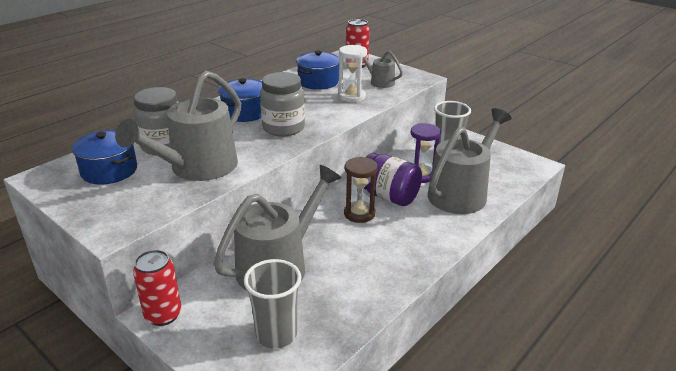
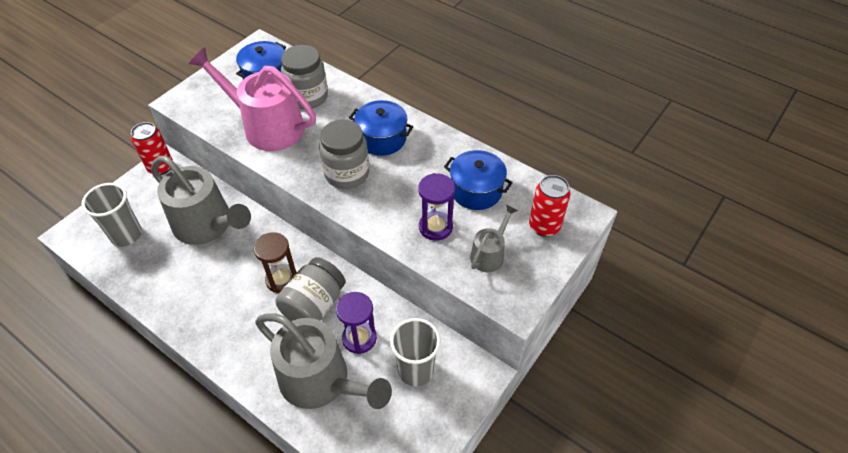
camera: 85 degrees right, 20 degrees up
(197, 168) = (267, 127): grey watering can -> pink watering can
(352, 97) = (435, 227): white hourglass -> purple hourglass
(388, 196) = (314, 305): purple jar -> grey jar

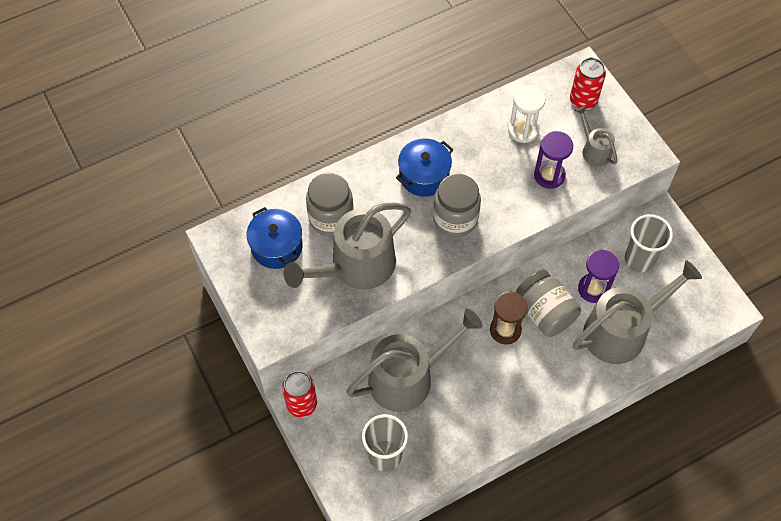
camera: 65 degrees left, 10 degrees up
(267, 127) = (356, 266): pink watering can -> grey watering can
(476, 190) = (523, 130): blue pot -> white hourglass

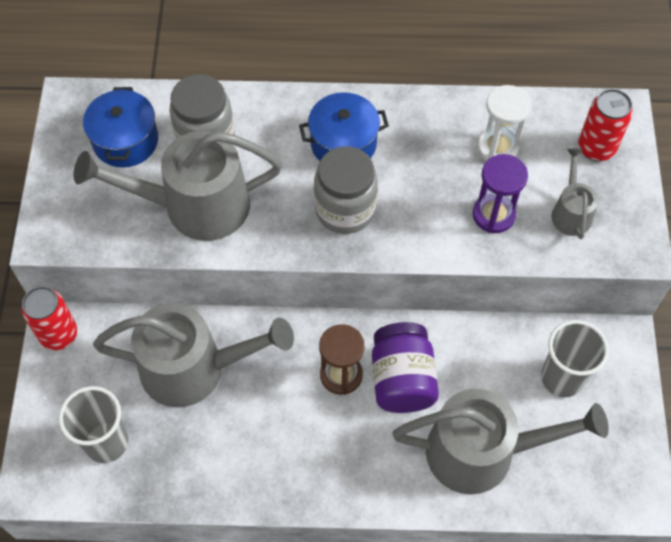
camera: 30 degrees right, 0 degrees up
(545, 312) = (402, 379): grey jar -> purple jar
(593, 289) = (480, 383): purple hourglass -> none

